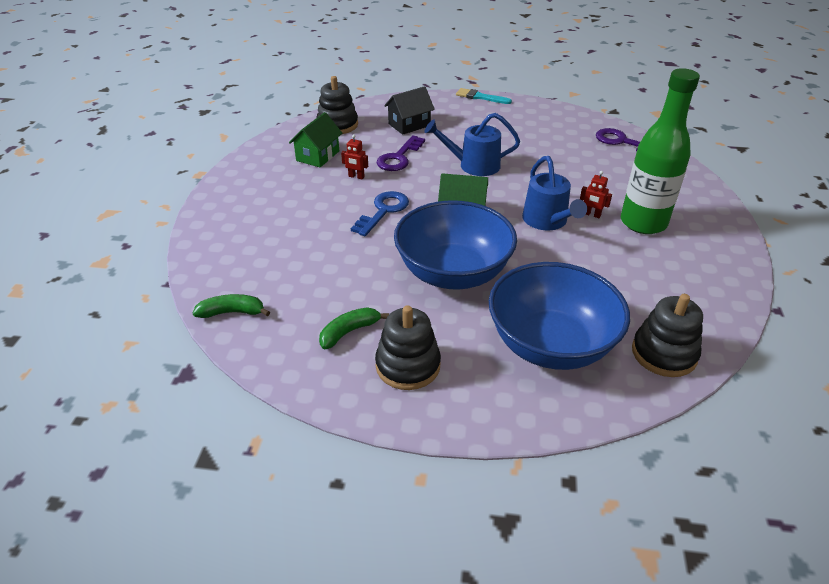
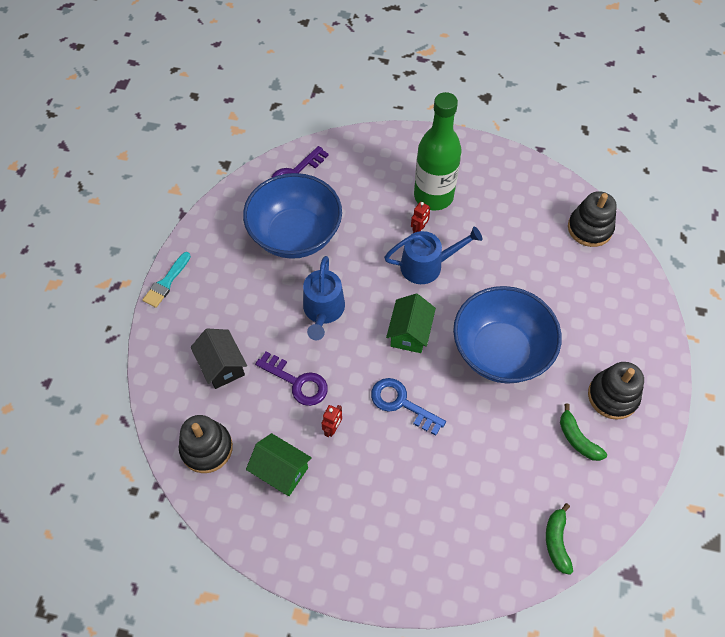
camera: 85 degrees left, 20 degrees up
(550, 345) = (584, 295): blue bowl -> blue bowl (295, 235)

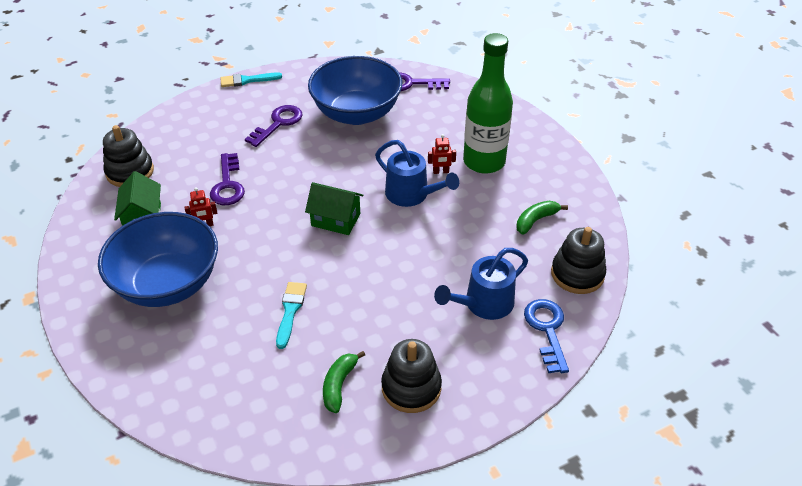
camera: 50 degrees right, 15 degrees down
(222, 366) = (205, 142): black house -> none
(252, 297) = (278, 123): none -> purple key
(323, 311) = (304, 163): blue watering can -> blue watering can (483, 304)
(401, 403) = (264, 250): blue key -> blue key (547, 330)
(410, 333) = (335, 220): green house -> green house turned 45 degrees clockwise
(481, 425) = (290, 311): none -> turquoise brush
(500, 351) = (377, 284): blue bowl -> blue bowl (168, 283)
(556, 541) = (218, 425): green banana -> green banana (536, 220)

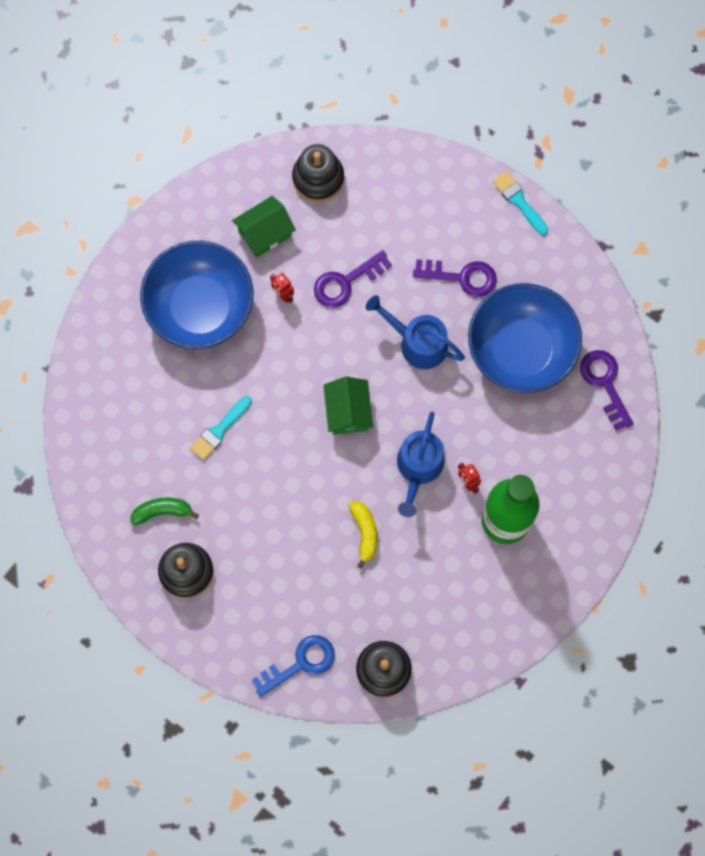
camera: 65 degrees right, 30 degrees up
(290, 311) = (219, 430): turquoise brush -> turquoise brush turned 150 degrees clockwise
(447, 245) = (364, 532): none -> yellow banana
(483, 304) = (305, 596): blue watering can -> blue watering can (417, 343)
(536, 220) = (440, 605): green banana -> none

